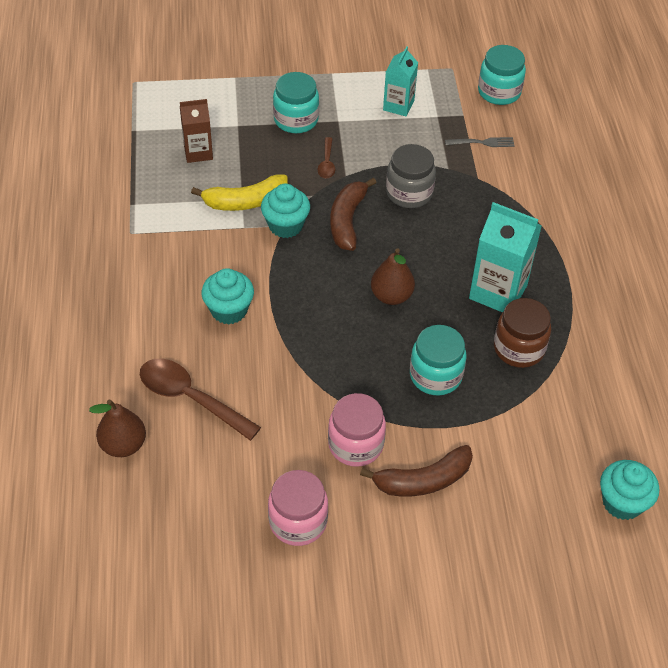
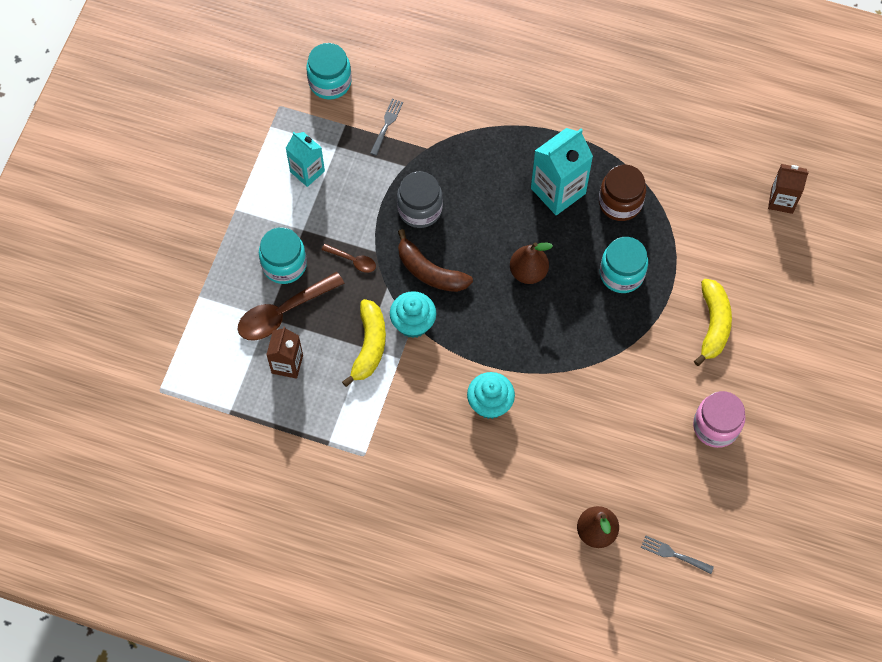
camera: 65 degrees left, 15 degrees up
(124, 528) = (674, 554): none -> grey fork
(190, 398) = (570, 465): brown spoon -> brown spoon (283, 312)
(355, 444) = (663, 358): pink jar -> none
(423, 480) = (713, 324): brown banana -> yellow banana
(622, 502) = (782, 200): turquoise cupcake -> brown carton

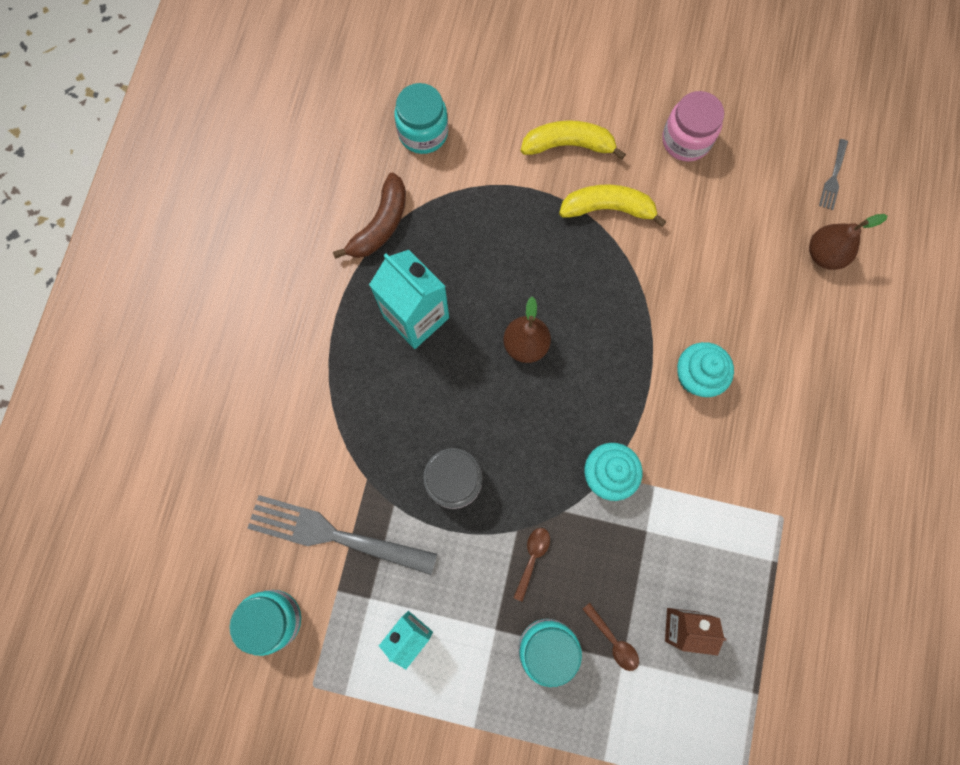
camera: 95 degrees left, 10 degrees up
(283, 312) = (613, 641): brown spoon -> brown spoon, size x0.51
(369, 346) = (644, 525): yellow banana -> yellow banana (608, 208)
(386, 125) = (336, 535): grey fork -> grey fork, size x2.21
(430, 271) = (537, 460): brown banana -> brown banana (380, 225)
(620, 202) = (426, 247): brown jar -> none
(621, 274) = (517, 241): turquoise jar -> turquoise jar (423, 133)
(782, 200) = (410, 79): brown carton -> none

